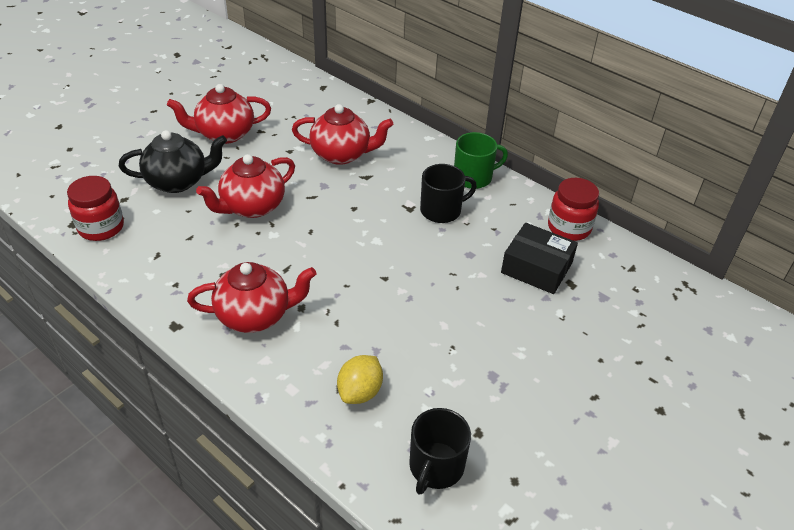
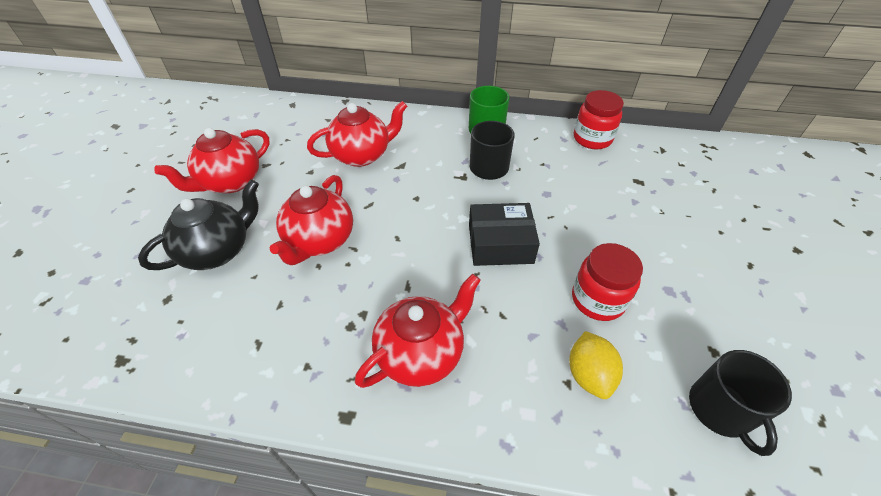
camera: 30 degrees left, 5 degrees up
(101, 227) = (162, 346): red jar -> red jar (598, 300)
(536, 267) = (604, 180): black box -> black box (500, 243)

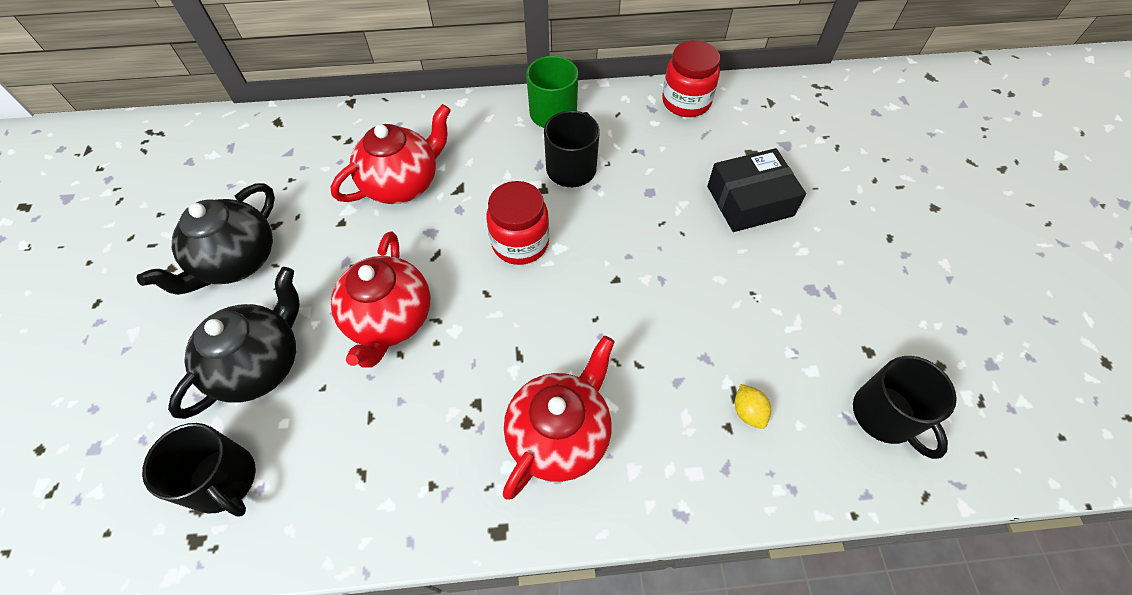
camera: 15 degrees left, 10 degrees up
(159, 323) = (224, 481): none -> black mug
(230, 182) = (236, 261): red teapot -> black teapot
(500, 243) = (612, 273): black box -> black box (750, 201)
(589, 375) = (748, 412): yellow lemon -> yellow lemon, size x0.62
(598, 300) = (738, 319): red jar -> red jar (520, 243)

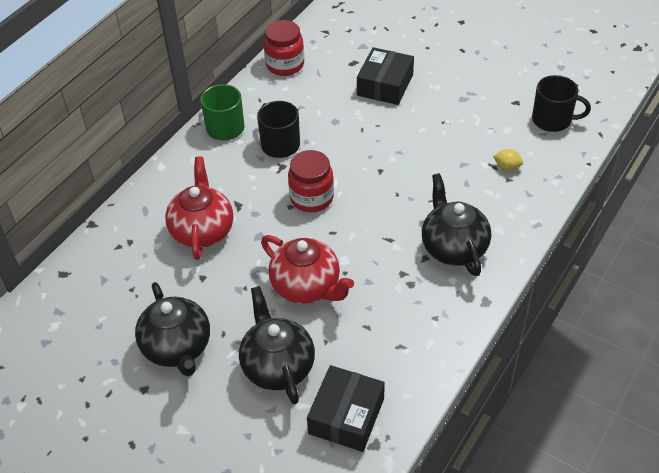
camera: 50 degrees left, 10 degrees down
(224, 481) = (346, 416): black mug -> black box
(560, 434) = (453, 247): red teapot -> black teapot

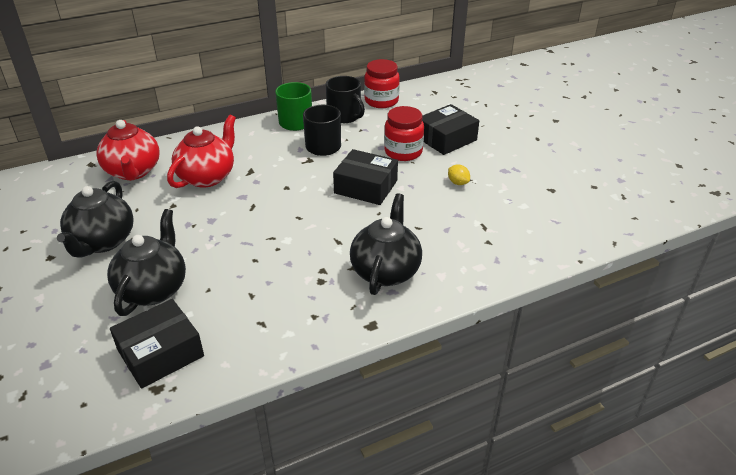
camera: 30 degrees right, 10 degrees down
(307, 287) = (238, 245): red teapot -> red teapot (133, 172)
(312, 198) = (308, 188): red jar -> red jar (403, 152)
(361, 172) = (366, 187): none -> black box
(507, 167) = (496, 232): yellow lemon -> yellow lemon (458, 183)
(552, 120) = (575, 215): black mug -> black mug (344, 116)

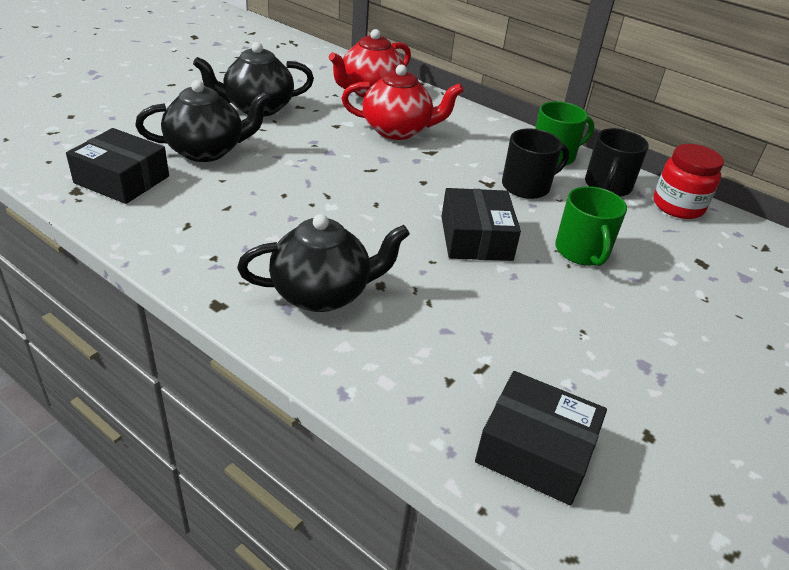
camera: 60 degrees right, 0 degrees up
(403, 152) = (582, 252): red jar -> green mug
(446, 139) = (658, 285): black box -> black box (535, 450)
(458, 183) = (562, 319): yellow lemon -> none

